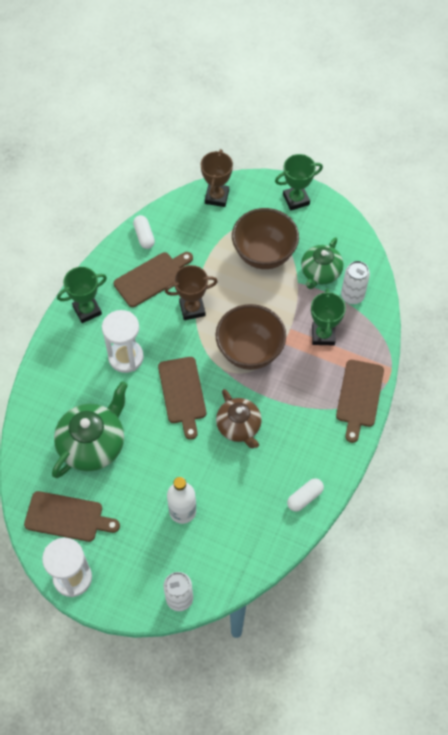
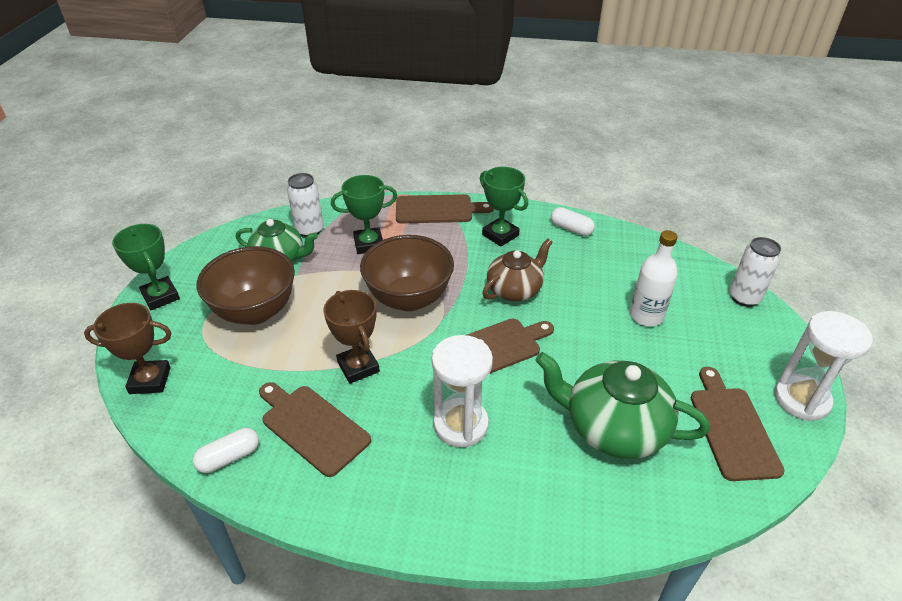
camera: 105 degrees left, 20 degrees down
(87, 310) = (391, 501): green trophy -> green trophy (500, 235)

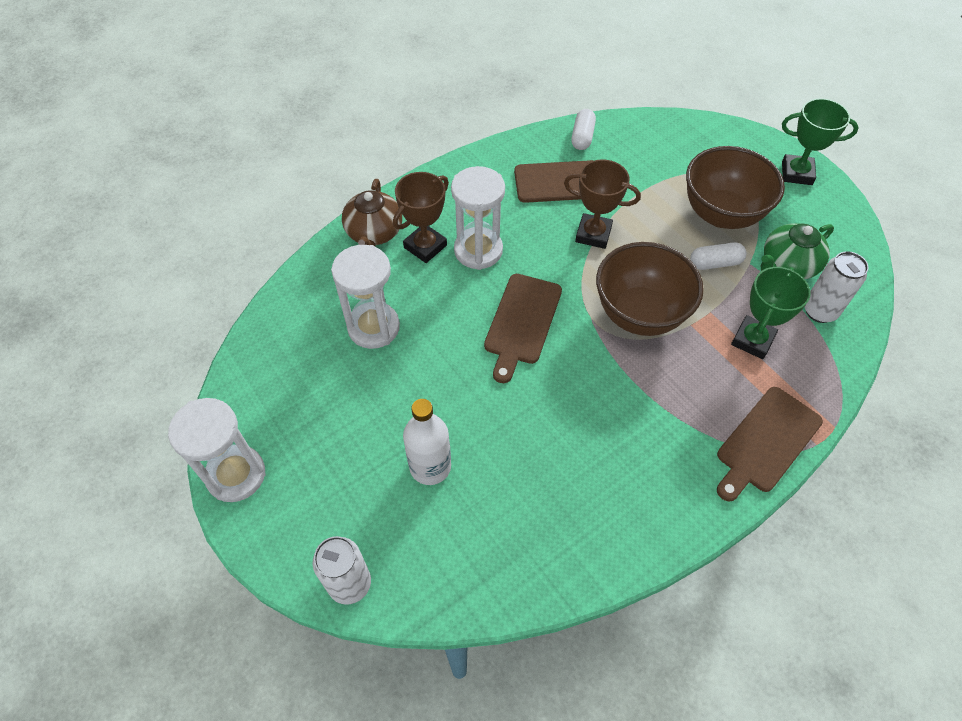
camera: 135 degrees right, 15 degrees up
(150, 380) = (695, 132): brown trophy -> brown trophy (425, 246)
(500, 235) = (665, 460): green trophy -> none
(515, 289) = (571, 398): brown teapot -> brown teapot (374, 233)
(571, 229) = (611, 540): white capsule -> white capsule (715, 263)
(613, 428) = (373, 327): green teapot -> white hourglass
(732, 428) = (283, 397): brown cutting board -> none

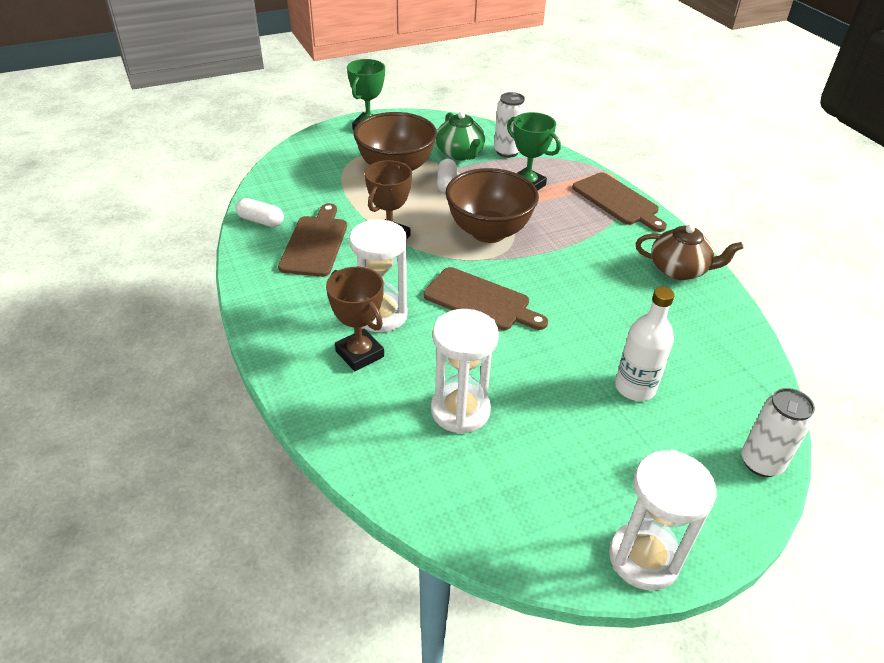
camera: 80 degrees left, 15 degrees down
(374, 233) = (321, 394): brown teapot -> brown teapot (679, 270)

